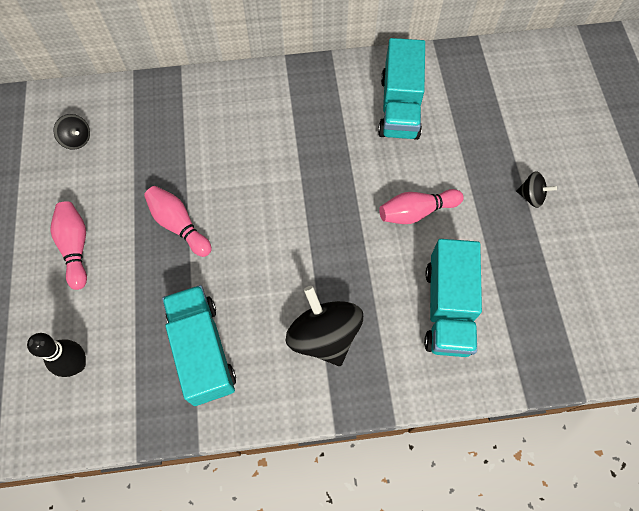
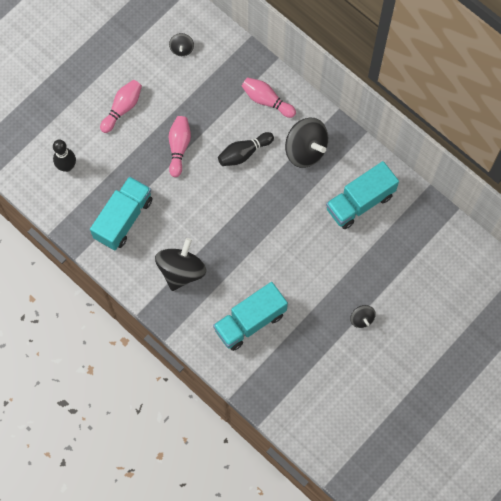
camera: 50 degrees right, 5 degrees up
(248, 168) = (244, 153): none -> black bowling pin
(300, 112) = (305, 150): none -> black spinning top
(416, 212) = (295, 263): pink bowling pin -> pink bowling pin (266, 100)

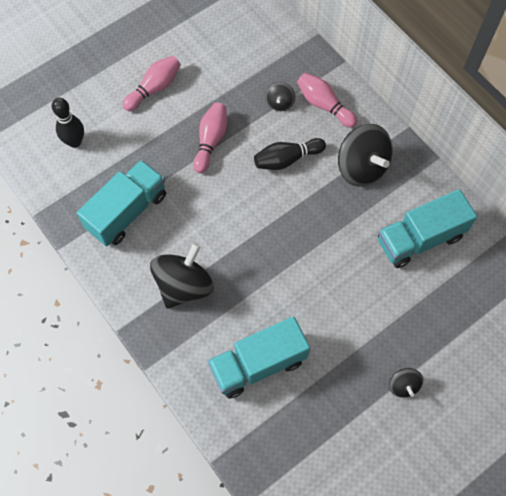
camera: 10 degrees right, 5 degrees down
(182, 49) = (236, 36): black spinning top -> black spinning top (279, 103)

